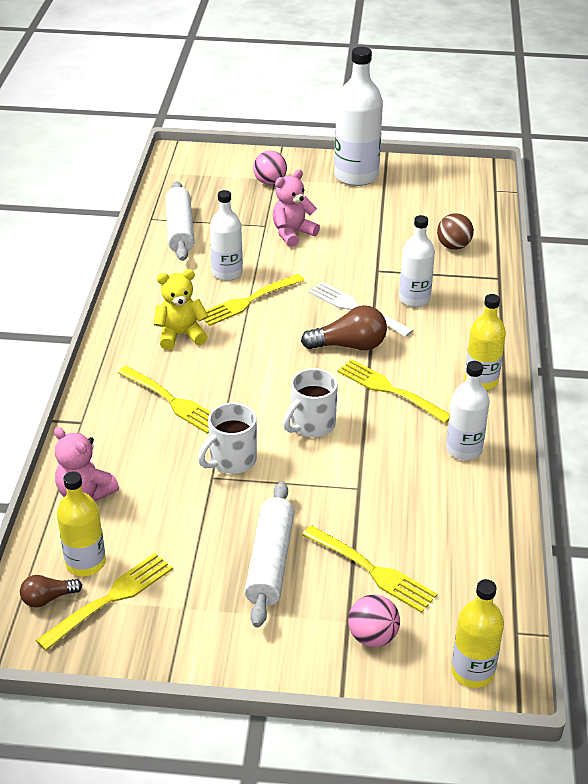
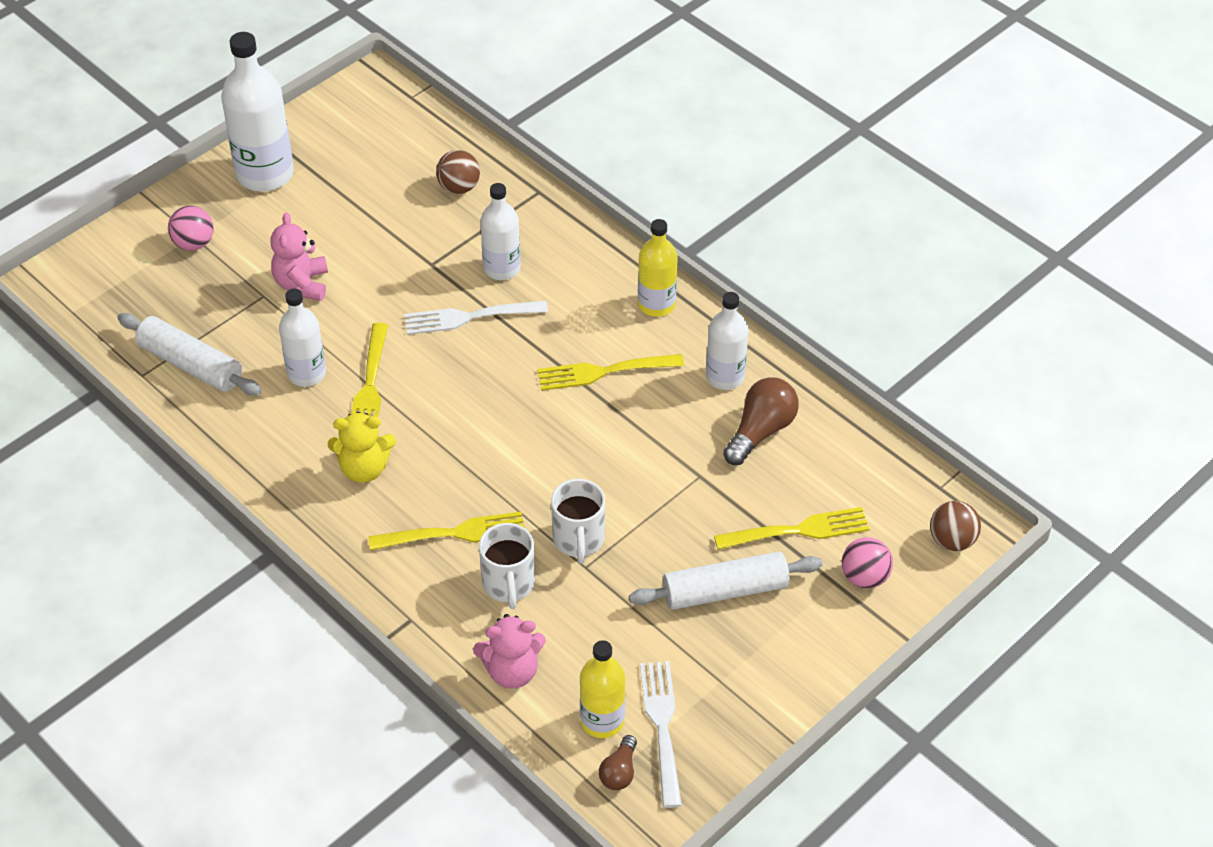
camera: 50 degrees left, 10 degrees up
(111, 598) = (662, 726): yellow fork -> white fork
(180, 335) = (364, 468): yellow teddy bear -> yellow teddy bear turned 120 degrees counterclockwise
(270, 562) = (725, 590): white rolling pin -> white rolling pin turned 60 degrees counterclockwise
(311, 425) = (591, 455): white mug -> white mug (509, 584)
(349, 345) = (515, 358): brown light bulb -> brown light bulb (760, 431)
(472, 671) = (952, 540): yellow bottle -> brown ball

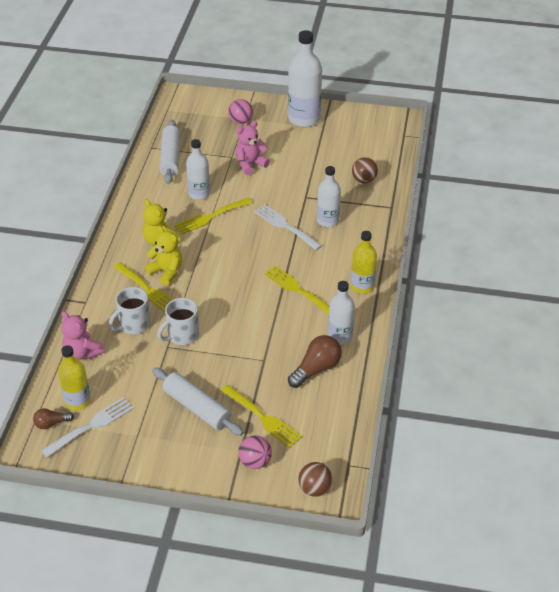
camera: 55 degrees right, 5 degrees down
(436, 494) = (166, 272): none -> yellow teddy bear
(760, 431) = (316, 369): brown light bulb -> brown light bulb turned 45 degrees counterclockwise

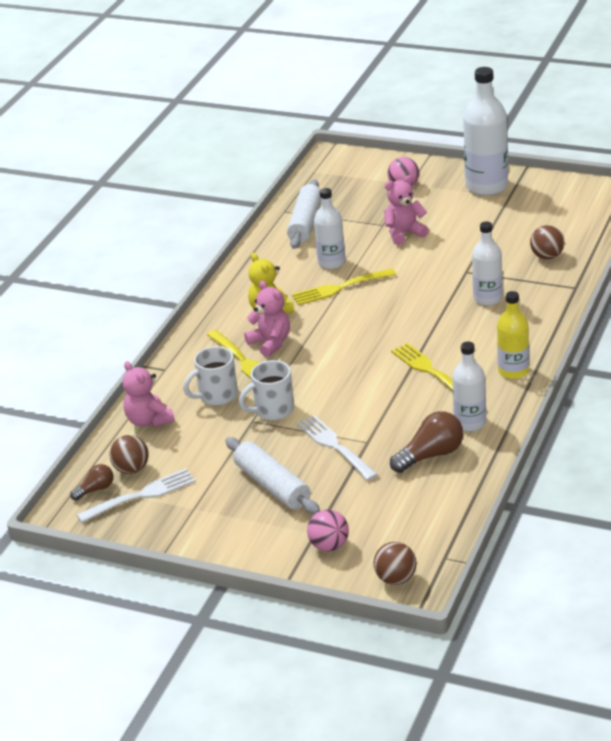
camera: 15 degrees right, 10 degrees down
(51, 423) = (95, 489): brown light bulb -> brown light bulb turned 150 degrees clockwise
(78, 401) = (131, 469): yellow bottle -> brown ball
(166, 272) = (270, 343): yellow teddy bear -> pink teddy bear
(263, 418) = (350, 501): yellow fork -> none
(285, 226) = (431, 302): white fork -> white fork (334, 446)

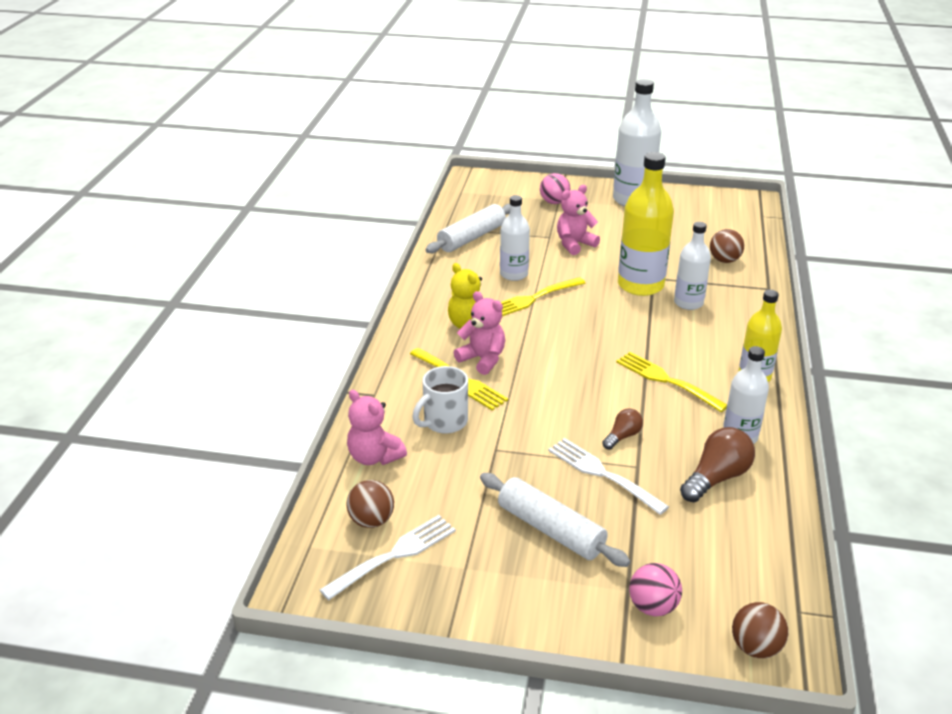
camera: 15 degrees left, 0 degrees up
(95, 489) = (334, 551): brown light bulb -> brown light bulb (622, 436)
(273, 410) = (514, 435): white mug -> none
(305, 223) = (471, 238): white rolling pin -> white rolling pin turned 45 degrees clockwise
(450, 279) = (640, 285): none -> yellow bottle

